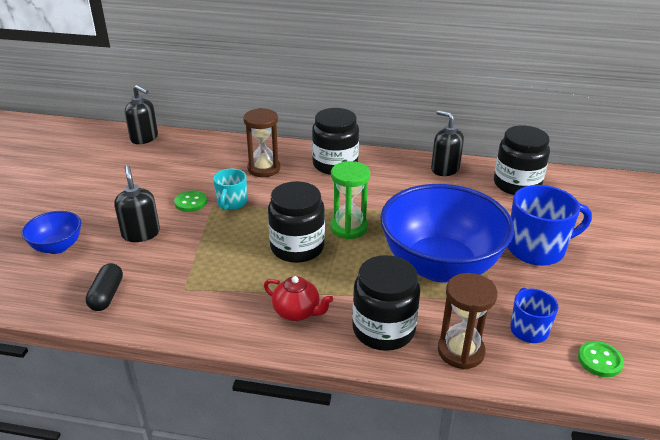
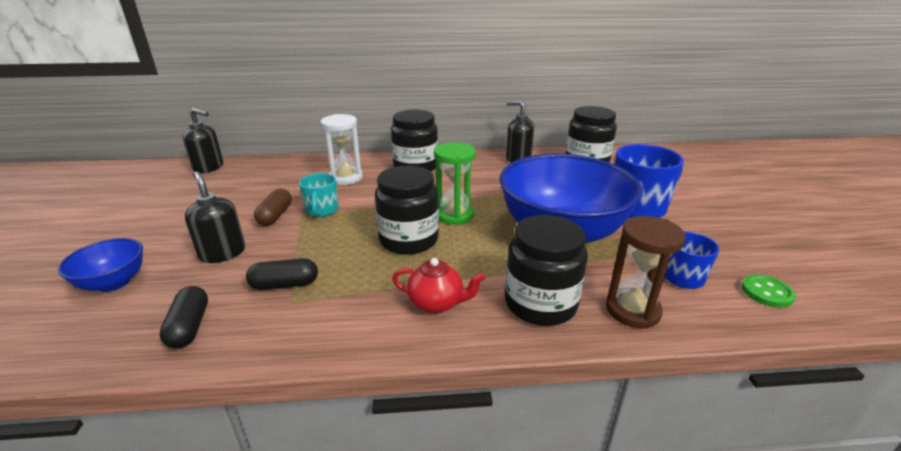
camera: 15 degrees left, 5 degrees down
(183, 272) = (285, 284): none -> black capsule
(190, 202) = (275, 216): green button -> brown capsule
(264, 169) = (346, 178): brown hourglass -> white hourglass

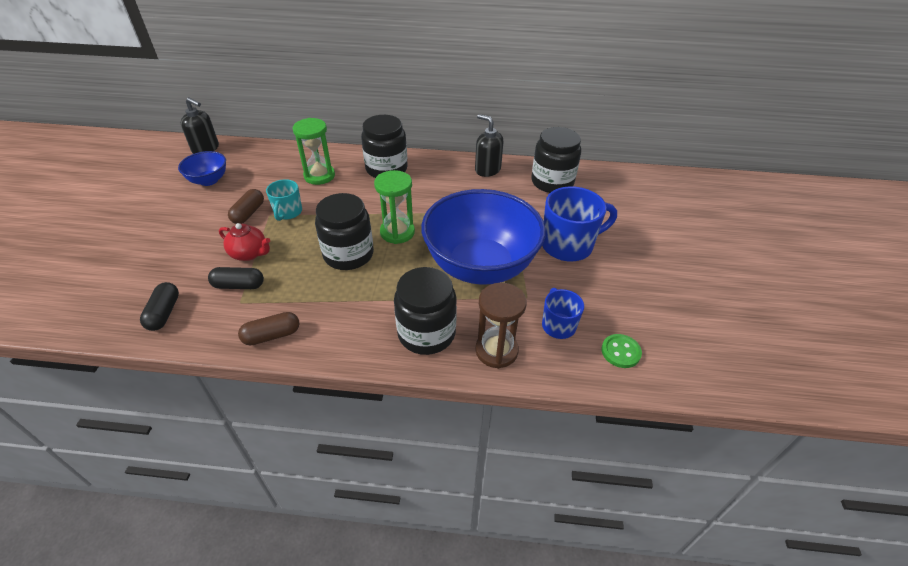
camera: 10 degrees right, 15 degrees up
(113, 283) = (117, 265): blue bowl -> blue bowl (209, 180)
(222, 253) = (199, 247): black soap dispenser -> none
(346, 178) = (319, 176): white hourglass -> green hourglass
(347, 332) = (272, 335): none -> brown capsule
(437, 303) = (347, 320): red teapot -> red teapot (249, 253)

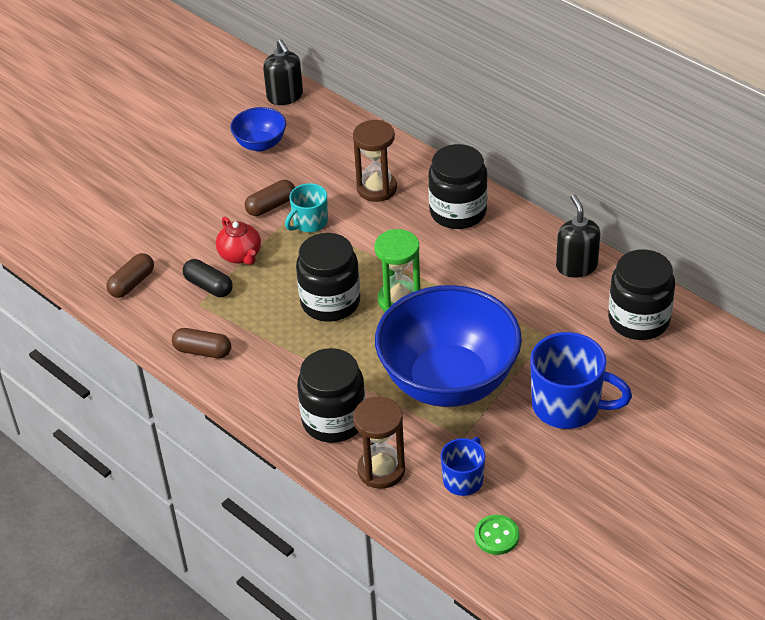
camera: 40 degrees right, 0 degrees up
(164, 313) = (132, 283): black capsule -> brown capsule
(319, 176) = (377, 188): green hourglass -> brown hourglass

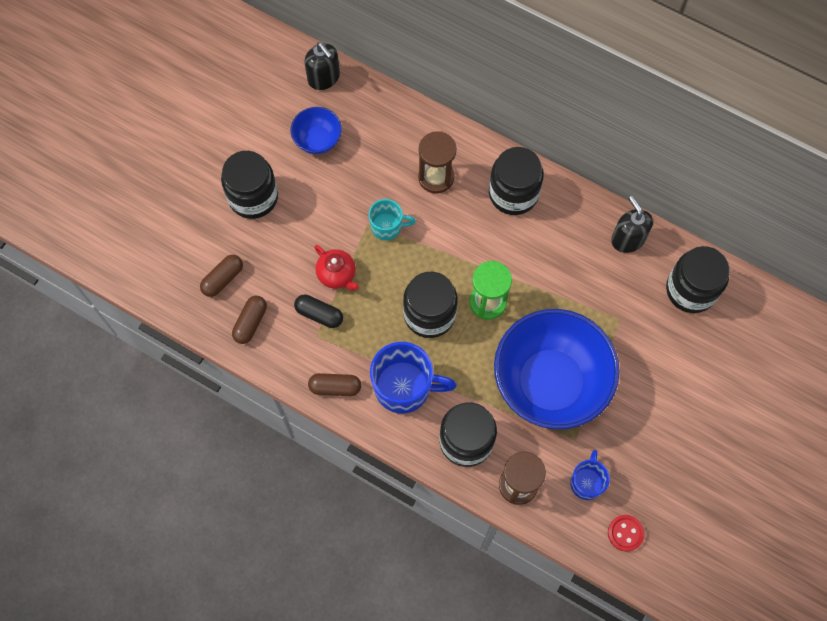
camera: 15 degrees left, 25 degrees up
(175, 181) = (253, 197): none -> black jar
(271, 206) = (348, 213): brown capsule -> brown capsule (223, 279)
(309, 222) = (387, 227): turquoise mug -> turquoise mug turned 120 degrees counterclockwise
(496, 536) = (625, 533): green button -> red button
(568, 406) = (653, 391): blue mug -> blue mug (404, 387)

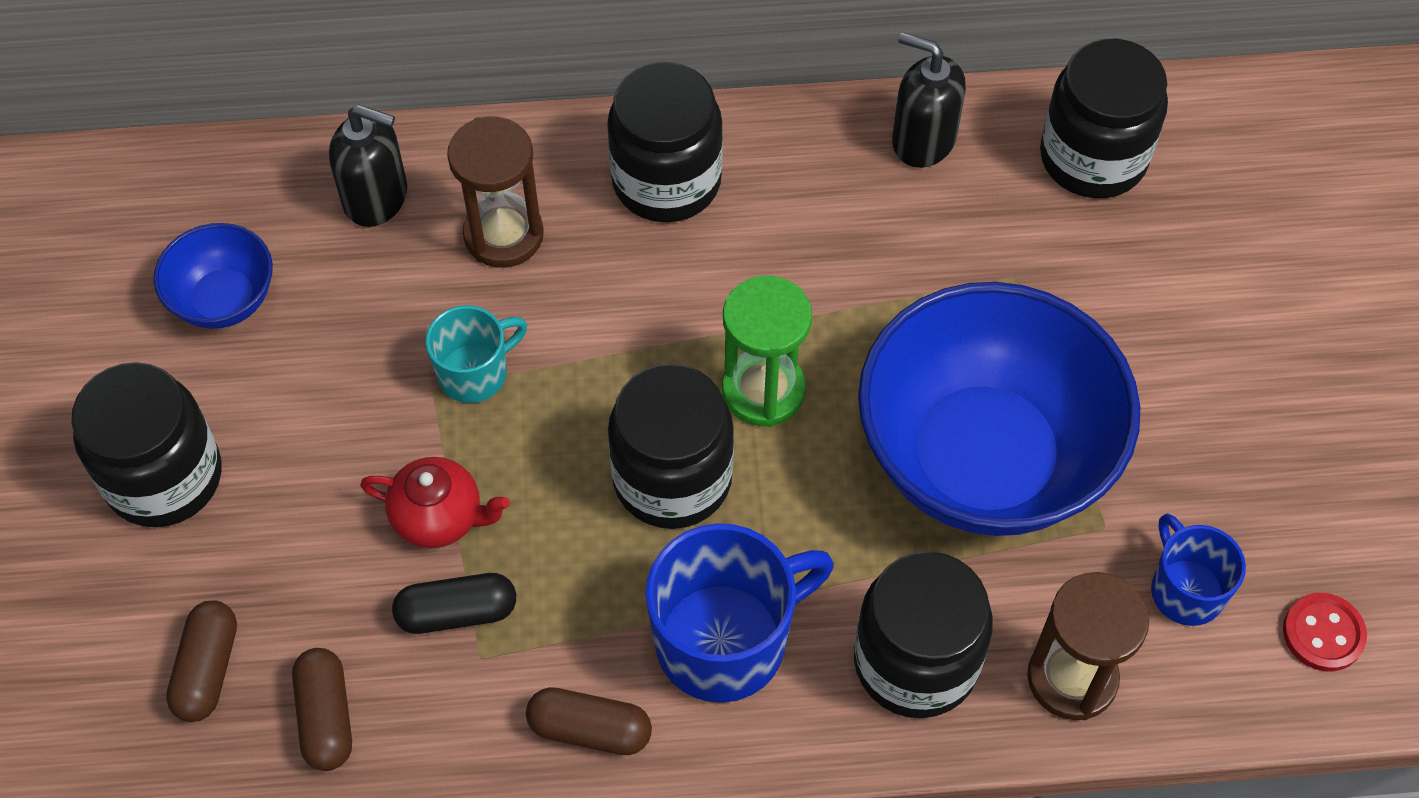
camera: 35 degrees left, 10 degrees down
(324, 78) = (159, 186): black soap dispenser -> black soap dispenser (376, 197)
(335, 387) = (590, 729): brown capsule -> brown capsule turned 45 degrees clockwise

